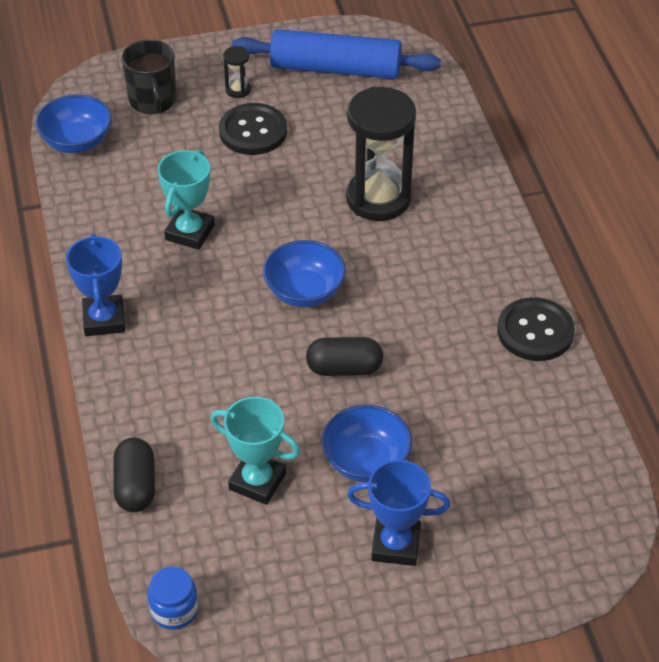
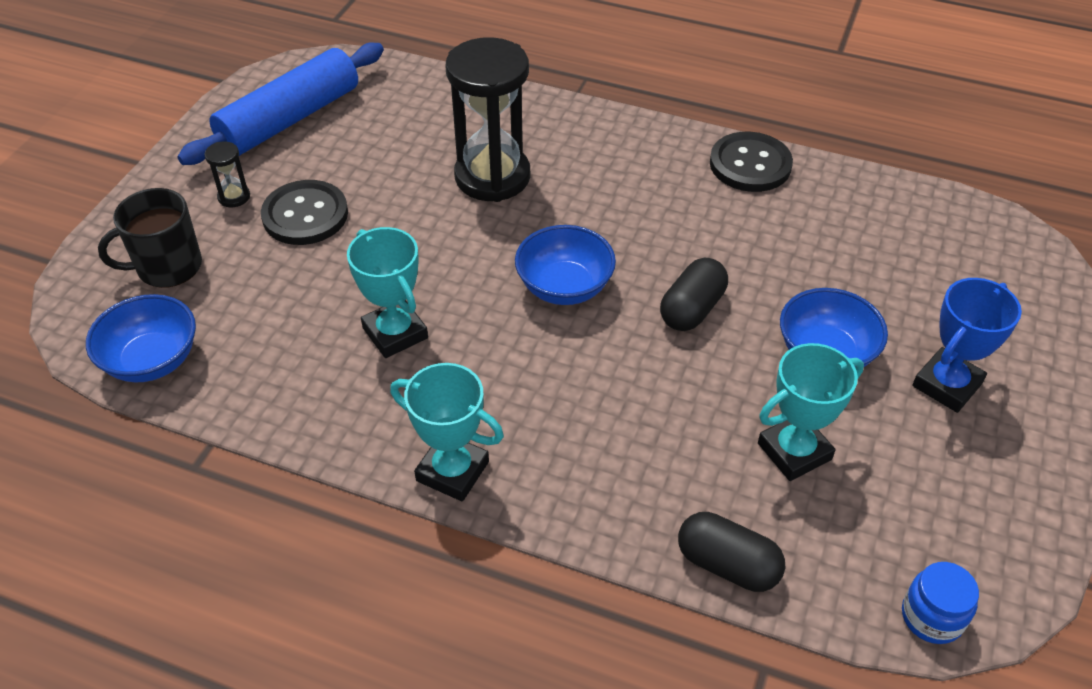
camera: 55 degrees left, 0 degrees up
(104, 319) = (452, 471): blue trophy -> turquoise trophy
(152, 100) = (168, 267): black mug -> black mug turned 135 degrees clockwise

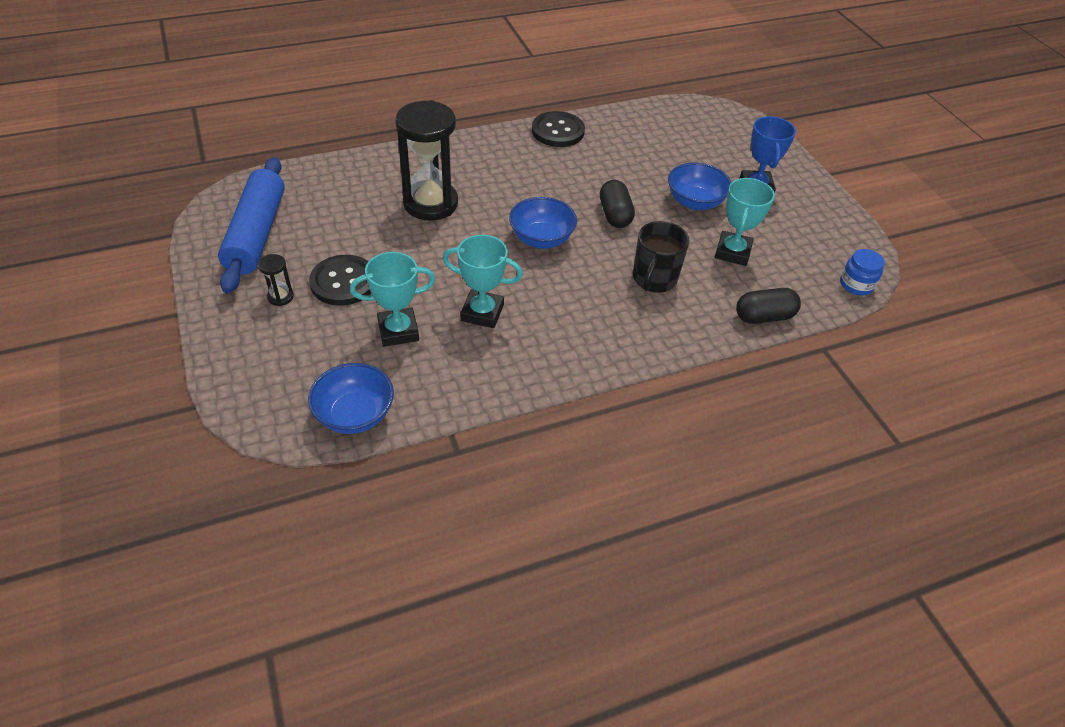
camera: 45 degrees left, 0 degrees up
(168, 267) = (291, 360): black mug -> black mug (654, 279)
(452, 471) = (599, 359): turquoise trophy -> turquoise trophy (398, 331)

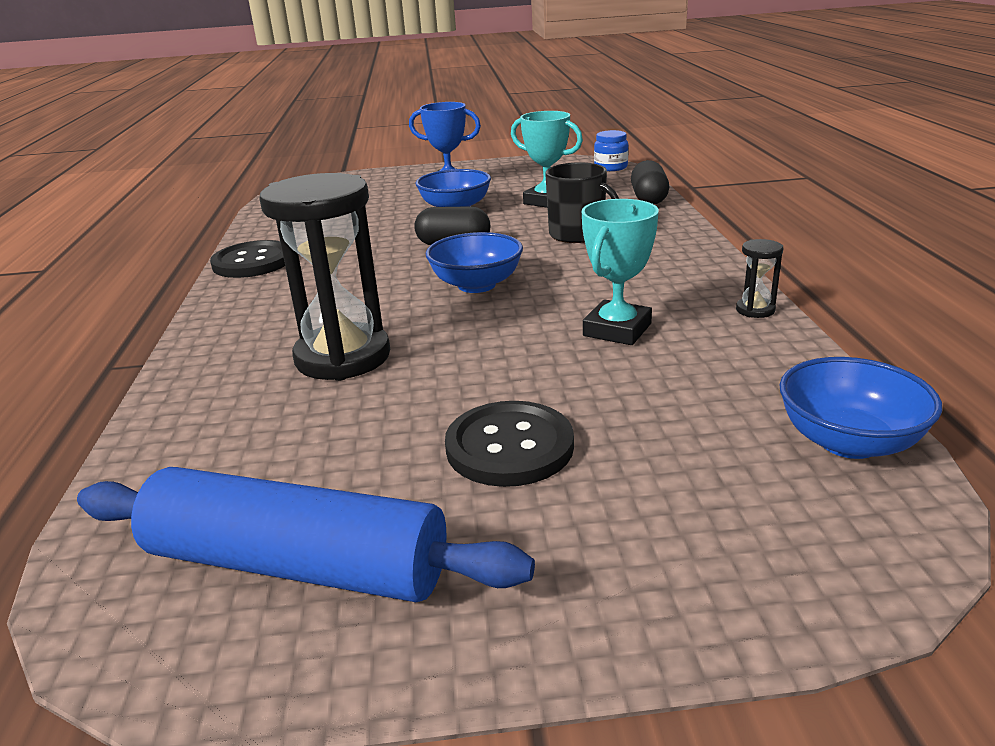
camera: 70 degrees left, 20 degrees down
(280, 297) = (529, 526): black hourglass -> black hourglass (755, 310)
(398, 331) = (648, 396): turquoise trophy -> none

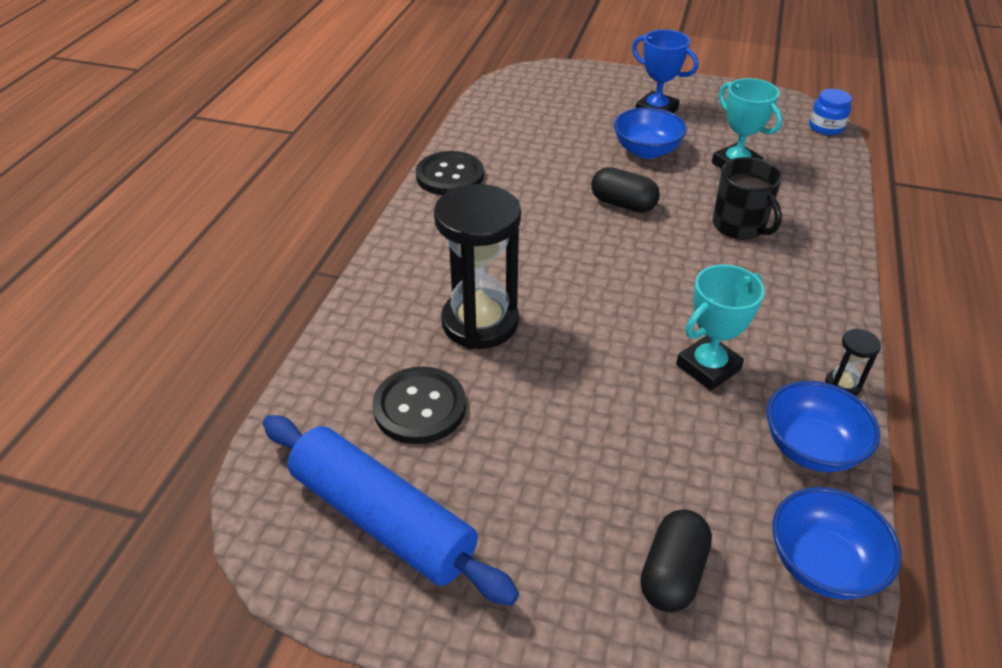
camera: 20 degrees right, 15 degrees up
(476, 285) = (618, 268): blue bowl -> blue bowl (811, 447)
(509, 447) = (562, 466): black button -> black button (419, 407)
(649, 198) = (836, 191): black capsule -> black capsule (672, 573)

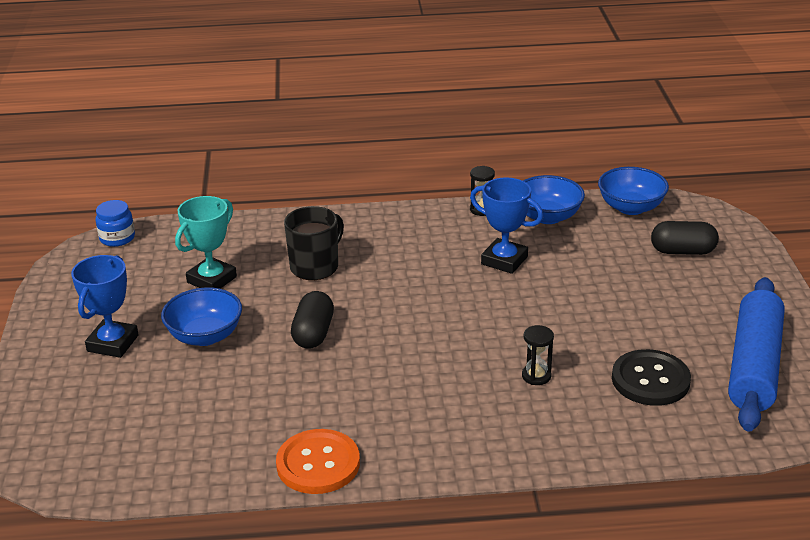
camera: 110 degrees left, 10 degrees down
(450, 176) = (318, 464): black button -> orange button
(480, 322) = (536, 376): black hourglass -> black hourglass, size x0.41
(708, 367) = (504, 260): turquoise trophy -> blue trophy

